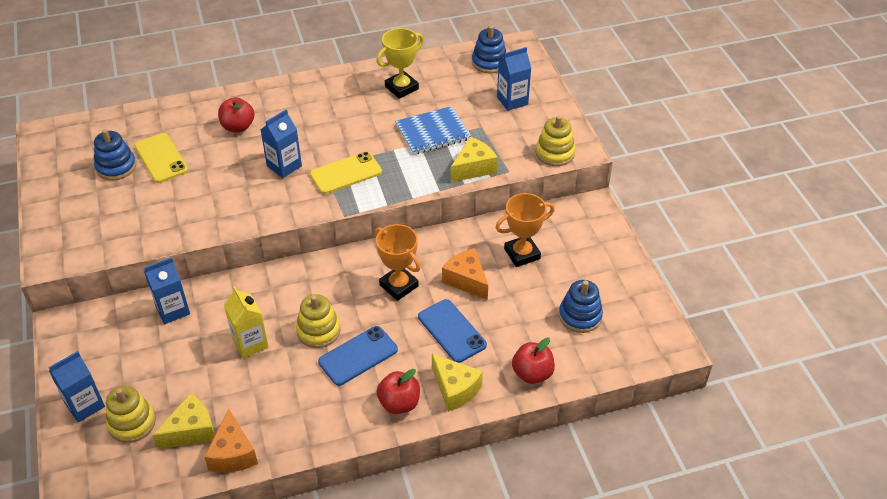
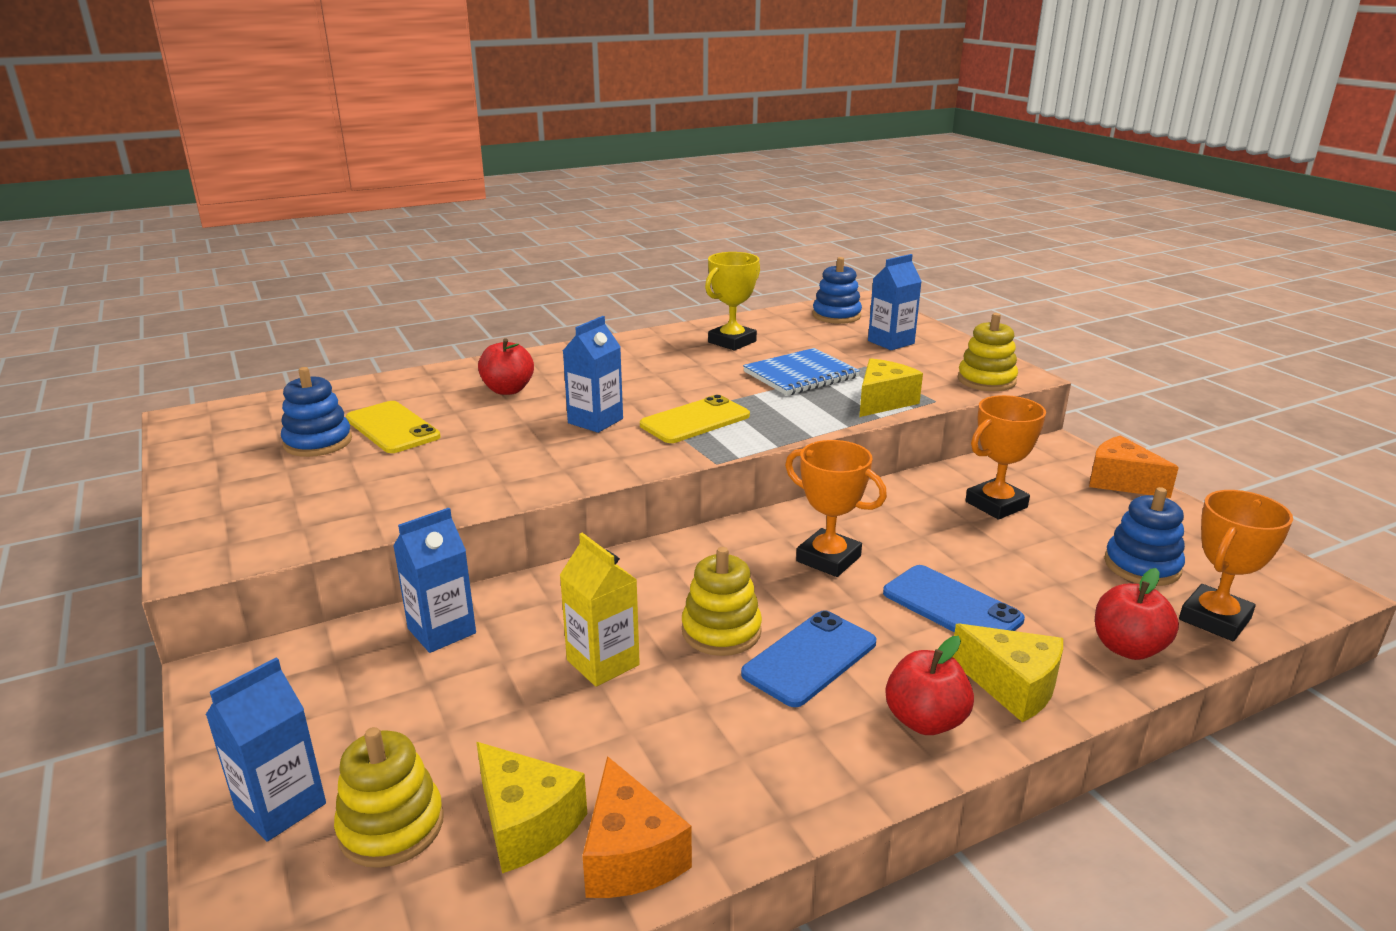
camera: 10 degrees left, 20 degrees down
(191, 431) = (526, 823): yellow cheese -> yellow cheese turned 90 degrees clockwise
(466, 280) = (933, 542): orange cheese -> orange cheese (1121, 482)
(595, 361) = (1214, 619): none -> orange trophy

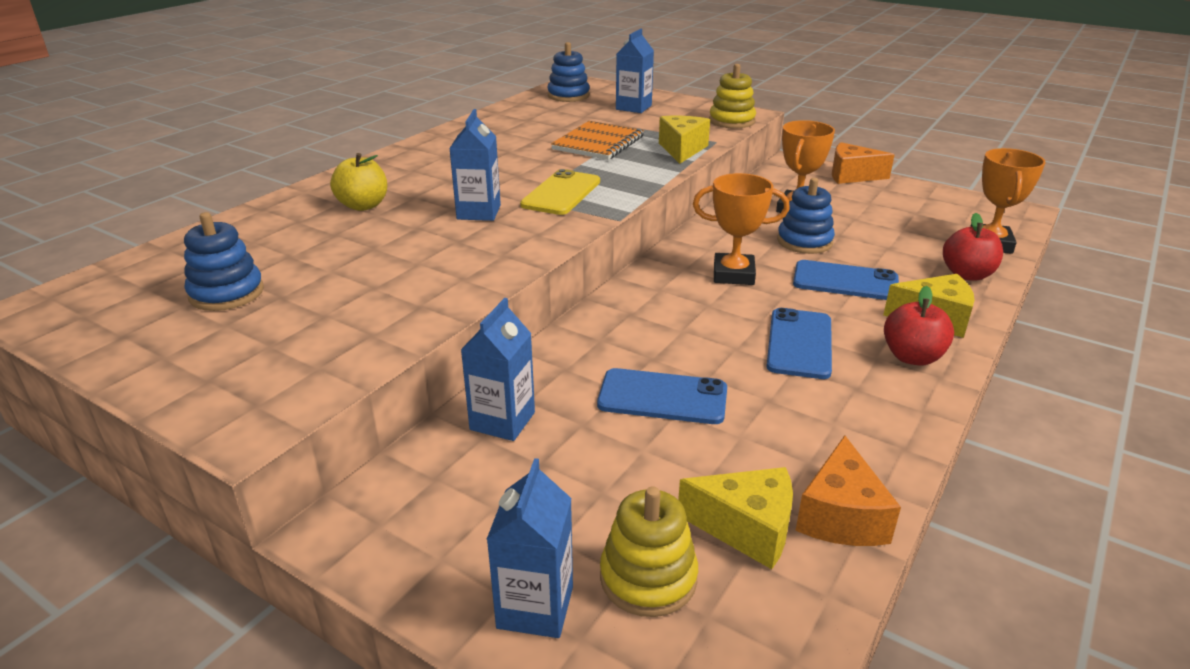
camera: 30 degrees left, 5 degrees up
(392, 428) = (290, 262): yellow phone -> none
(508, 390) = (363, 206): red apple -> yellow apple
(603, 662) = (662, 397): yellow carton -> blue phone
(630, 855) = (841, 516): orange cheese -> orange cheese turned 60 degrees clockwise
(721, 631) = (720, 346): yellow stacking toy -> none
(732, 342) = (512, 129): yellow trophy -> none
(800, 375) = (598, 143): blue notebook -> orange notebook
(1142, 566) = (920, 224): blue stacking toy -> blue stacking toy (804, 241)

